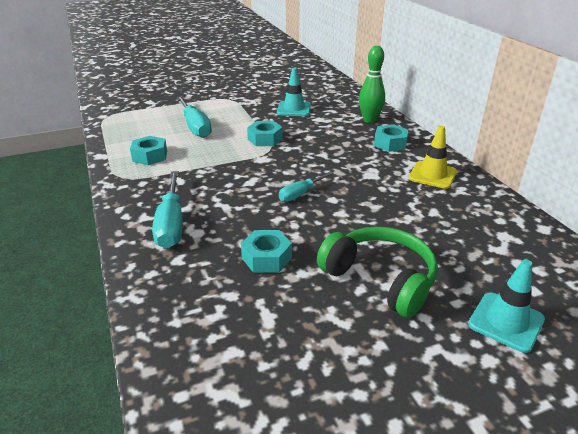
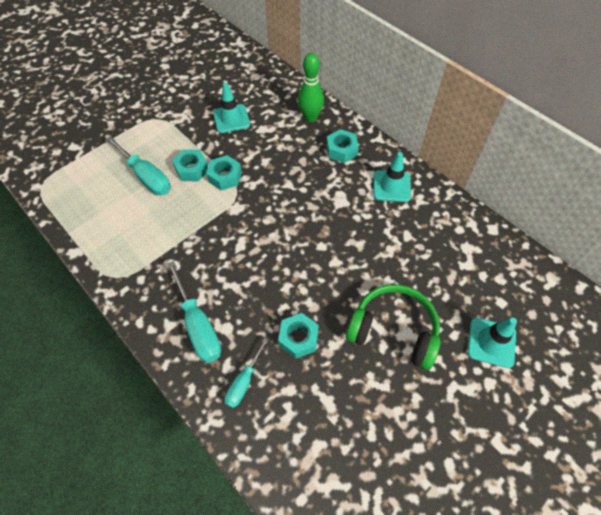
camera: 20 degrees left, 25 degrees up
(150, 156) = (125, 237): turquoise nut -> turquoise nut (192, 169)
(301, 194) = (292, 247): turquoise screwdriver -> turquoise screwdriver (244, 381)
(432, 175) = (391, 186): yellow traffic cone -> turquoise traffic cone

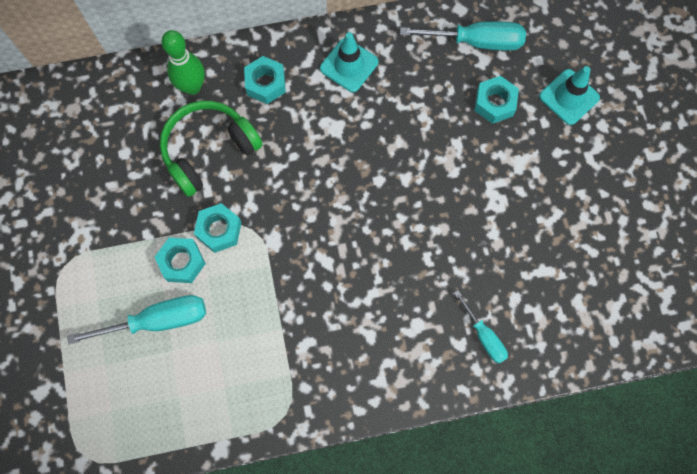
camera: 60 degrees left, 15 degrees up
(198, 325) = (398, 351): turquoise screwdriver -> turquoise screwdriver (475, 42)
(231, 119) = (129, 176): turquoise traffic cone -> none
(298, 338) = (468, 261): turquoise nut -> turquoise nut (494, 103)
(393, 330) = (510, 171): green headphones -> green headphones (209, 151)

